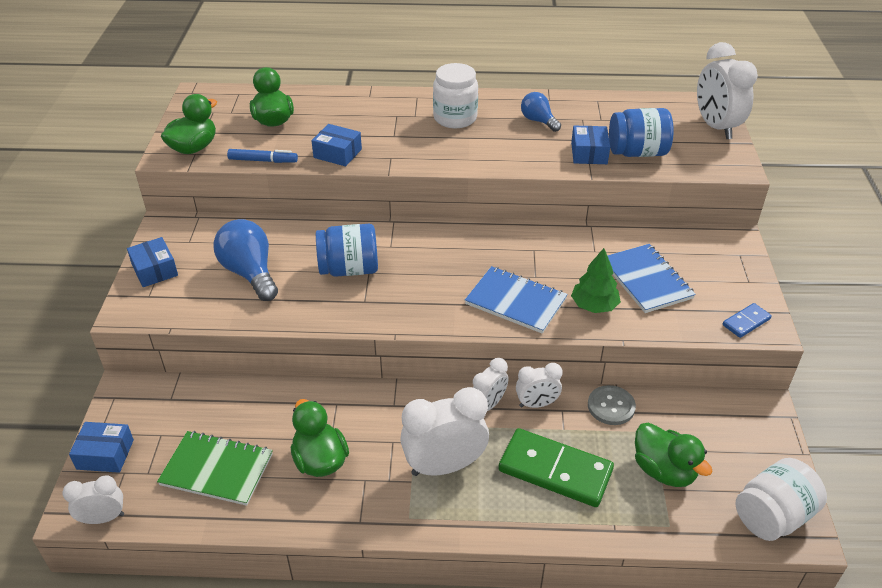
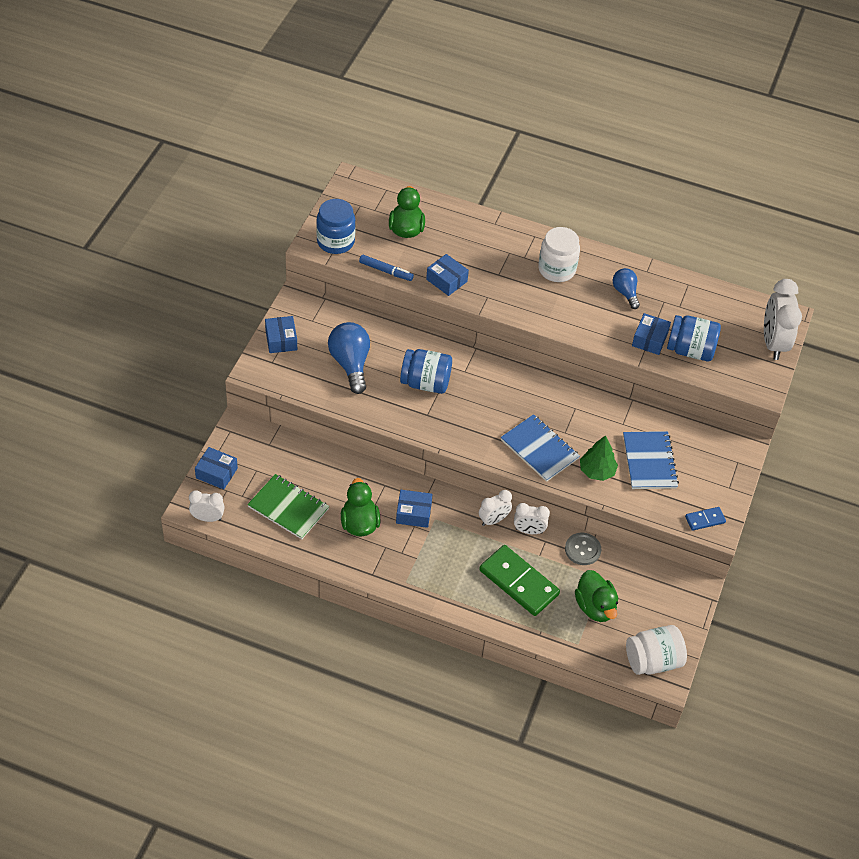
camera: 15 degrees right, 10 degrees up
(194, 148) = (335, 241): green duck -> blue jar
(386, 426) = (413, 513): none -> blue box
(444, 466) = (443, 555): white clock -> none

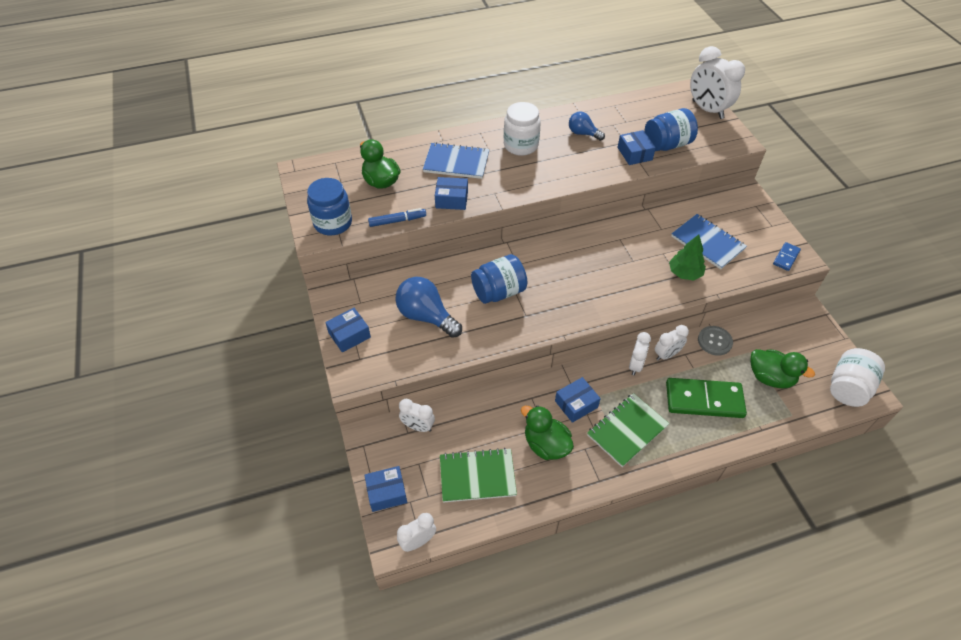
camera: 35 degrees left, 0 degrees up
(280, 446) = (418, 427): none -> white clock
(281, 340) = (349, 335): blue box -> blue box turned 75 degrees counterclockwise
(431, 558) = (627, 430): none -> green notebook
(539, 449) = (631, 285): blue notebook -> blue notebook (456, 162)

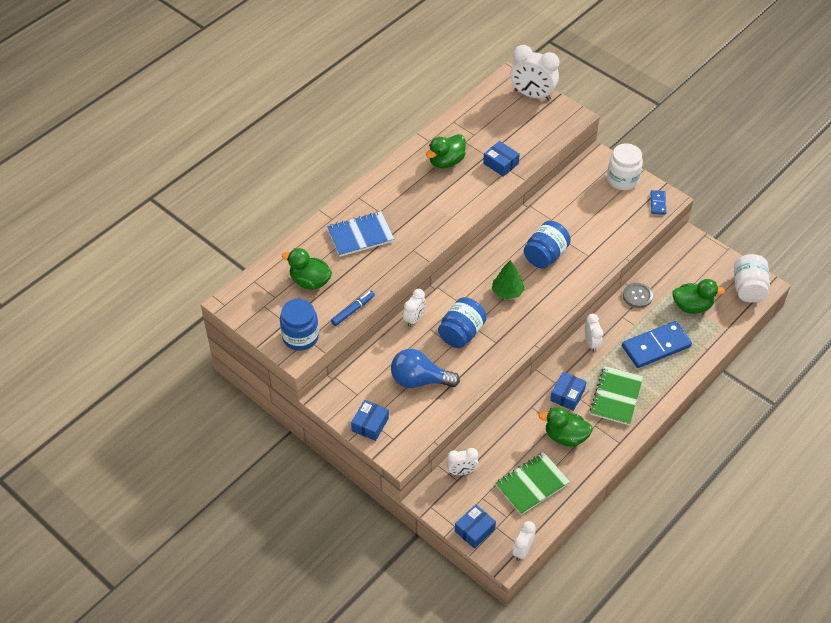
camera: 30 degrees left, 0 degrees up
(451, 199) = (382, 271): blue box -> none
(521, 145) = (402, 195): white jar -> white jar (622, 179)
(583, 133) = (446, 161): blue light bulb -> green duck
(666, 355) = (609, 324): white clock -> white clock (414, 319)
(667, 145) = (521, 144): blue jar -> blue jar (545, 255)
(684, 273) = (592, 251): green tree -> green tree (507, 292)
(704, 400) = (656, 346): green domino -> blue domino
(707, 243) = (593, 216): blue notebook -> none

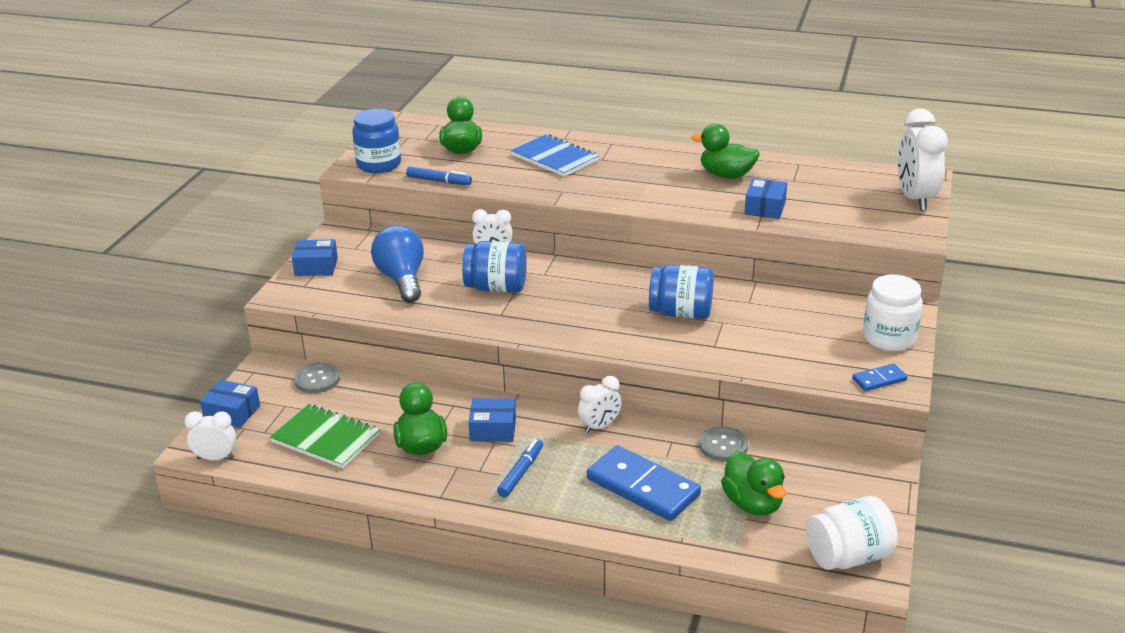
camera: 65 degrees right, 20 degrees down
(461, 472) = (317, 380): white clock -> grey button
(507, 292) = (590, 301): green tree -> none
(616, 396) = (521, 472): green notebook -> blue marker

